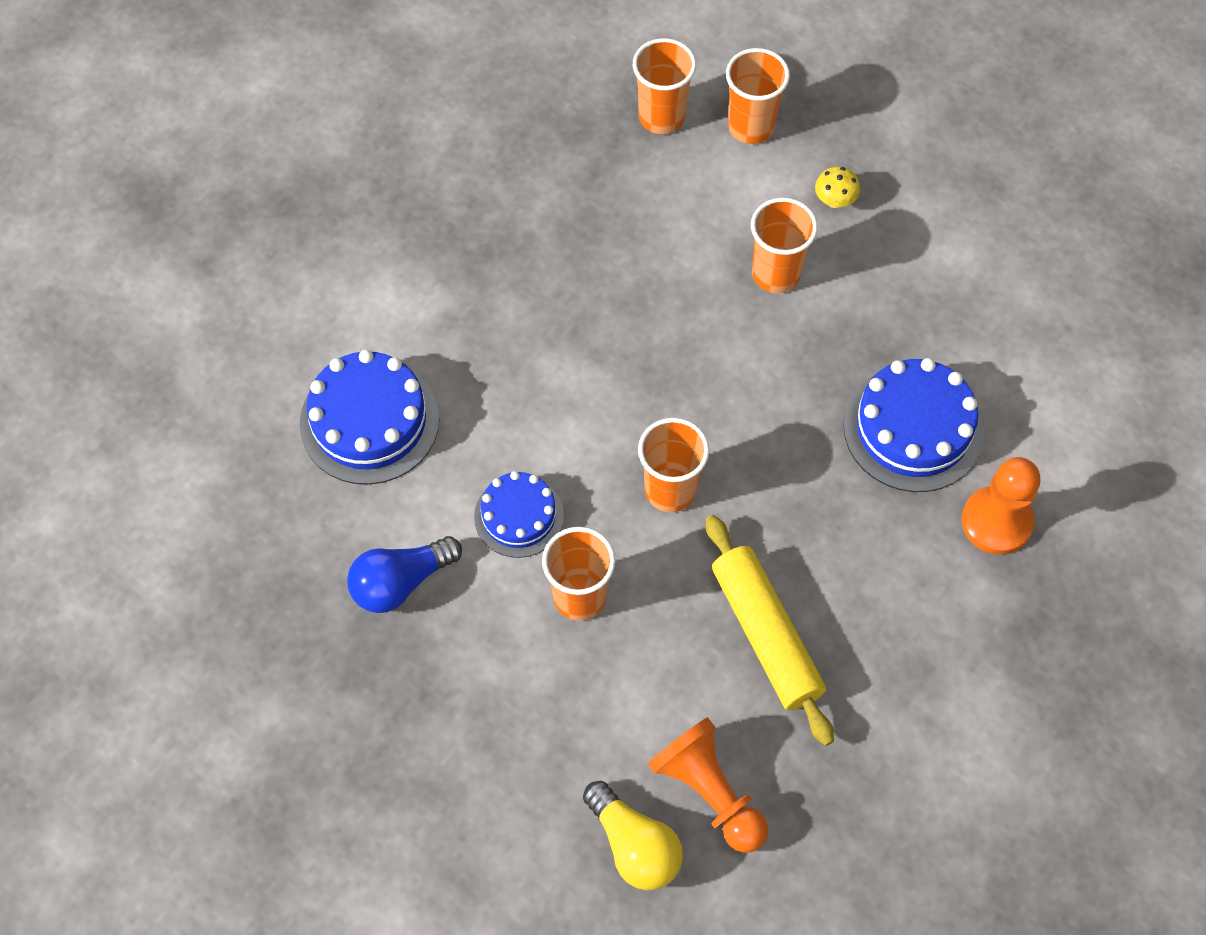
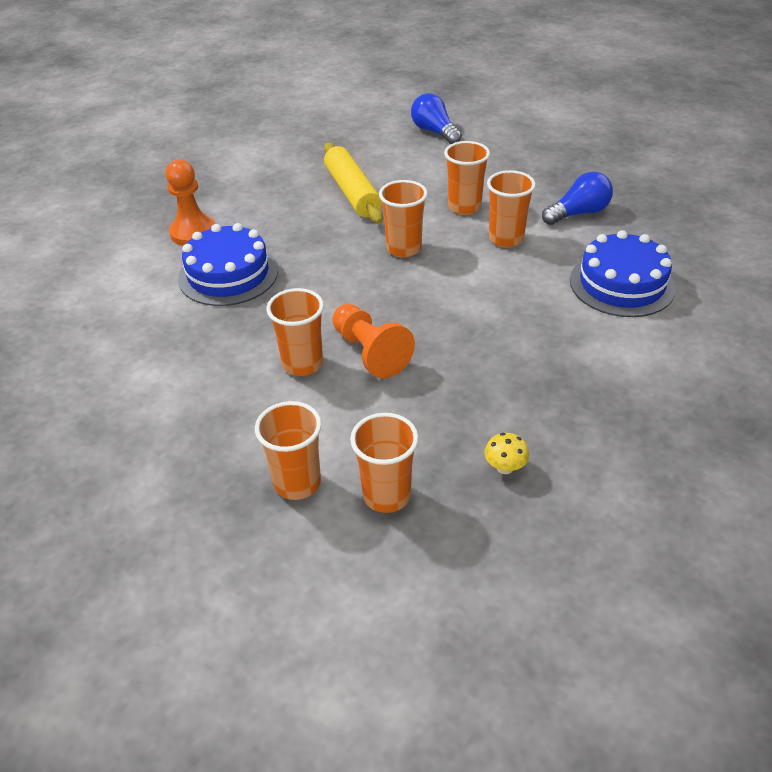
camera: 175 degrees left, 20 degrees down
(519, 516) = (506, 239): blue cake -> orange cup
(634, 845) = (434, 132): yellow light bulb -> blue light bulb
(709, 792) = (394, 145): orange pawn -> orange pawn (370, 352)
(835, 201) = (236, 416): yellow mushroom -> yellow mushroom (505, 467)

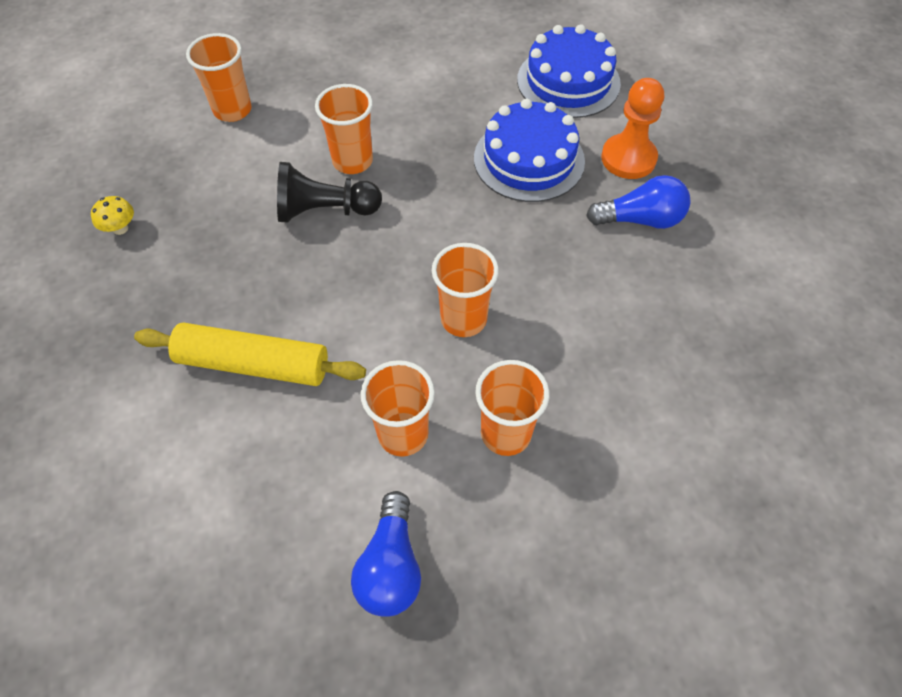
camera: 120 degrees right, 15 degrees up
(352, 192) = (623, 330): yellow rolling pin -> yellow rolling pin (253, 364)
(370, 352) = (325, 210): orange pawn -> black pawn
(386, 495) = (172, 150): orange cup -> none
(434, 132) = (748, 527): blue light bulb -> blue light bulb (640, 219)
(622, 284) = (222, 496): blue cake -> blue cake (568, 81)

